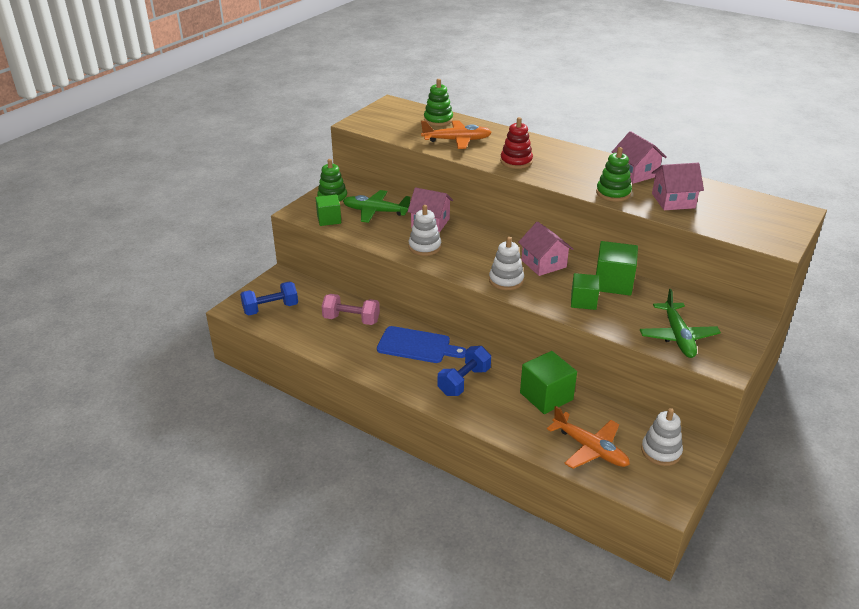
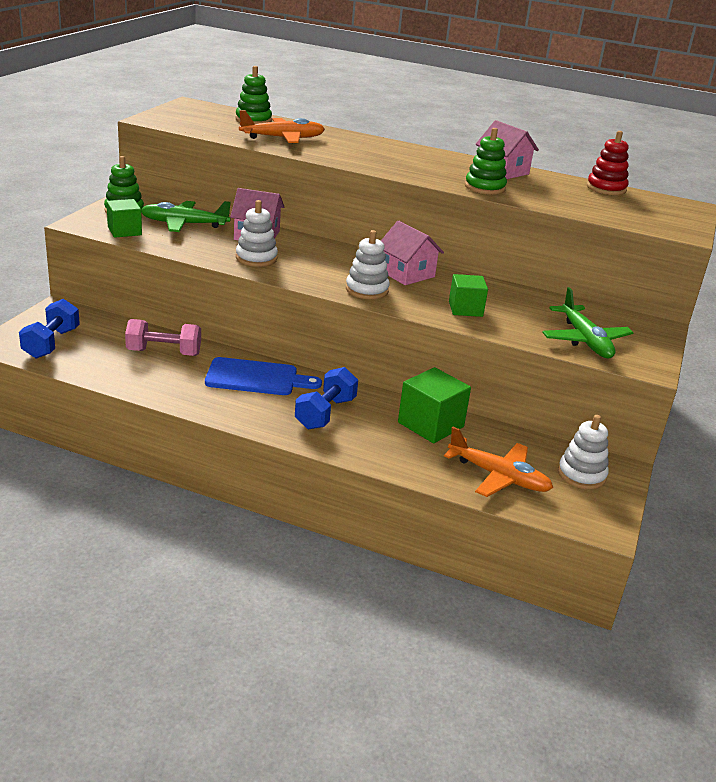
camera: 15 degrees left, 5 degrees down
(270, 308) = (51, 343): blue dumbbell -> blue dumbbell turned 45 degrees counterclockwise
(516, 161) = (361, 158): red stacking toy -> red stacking toy (606, 188)
(613, 283) = (494, 291): green cube -> none
(673, 201) = (554, 195): pink house -> none

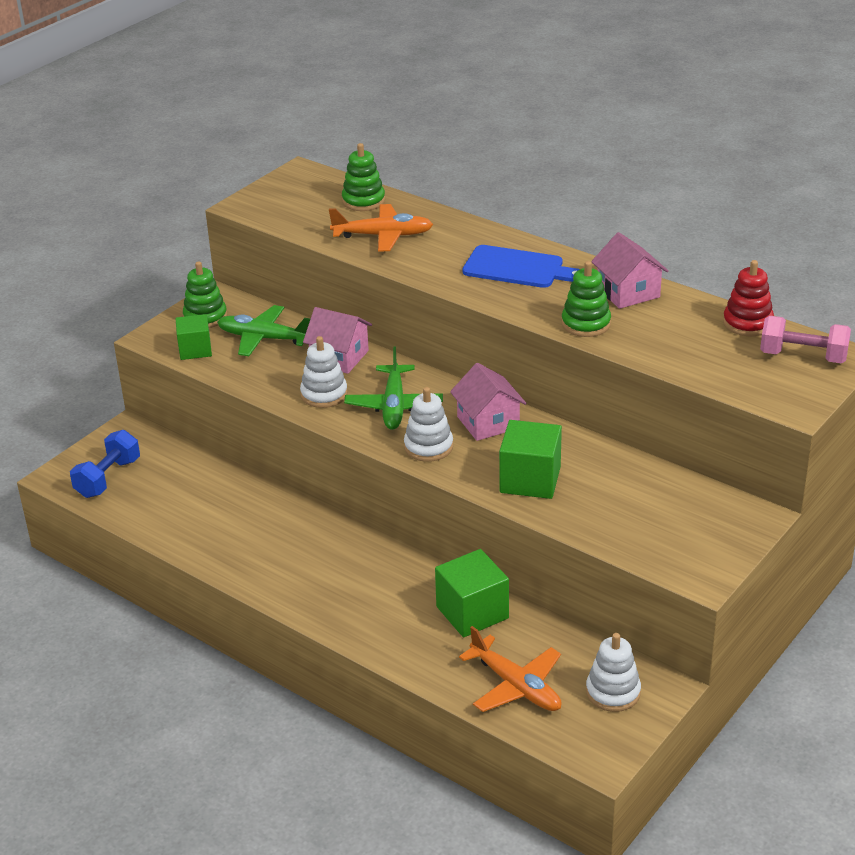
camera: 20 degrees right, 5 degrees up
(164, 353) = (219, 496): pink dumbbell -> pink dumbbell (803, 356)
(256, 378) = (305, 536): blue cutting board -> blue cutting board (517, 268)
(325, 413) = (362, 589): blue dumbbell -> none
(465, 309) = (530, 480): green cube -> green cube, size x1.51
(585, 340) = (648, 533): green plane -> green plane (394, 405)

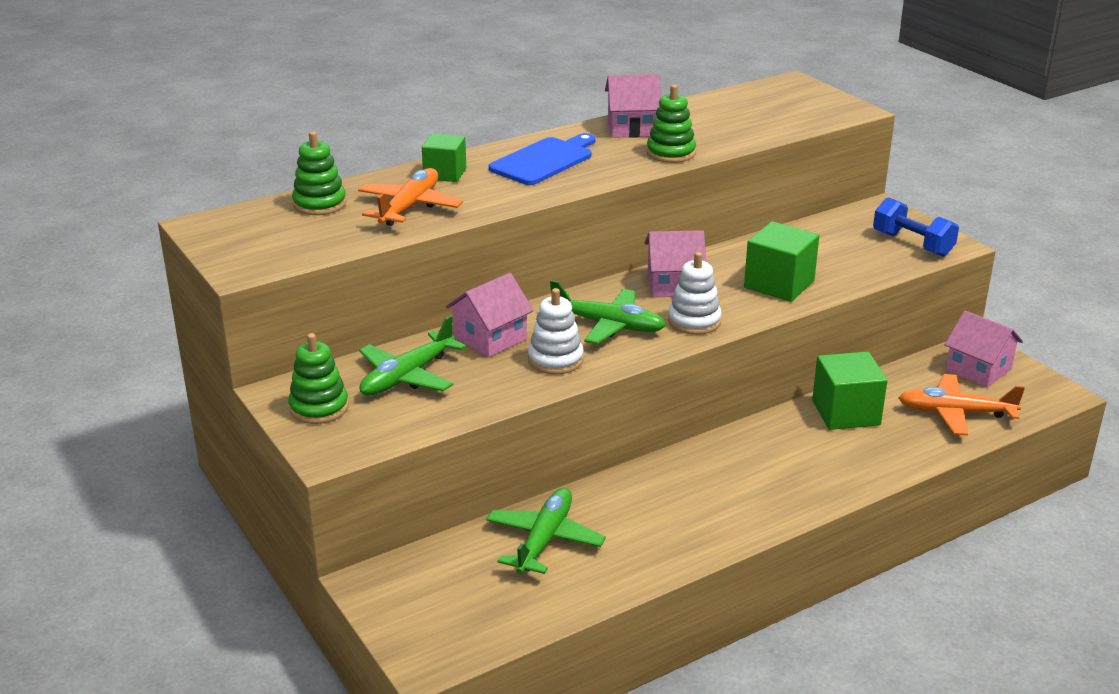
camera: 70 degrees left, 5 degrees down
(108, 478) = (463, 615): blue dumbbell -> blue dumbbell (912, 244)
(195, 350) = (387, 426): green cube -> green cube (445, 173)
(205, 490) = (544, 540): none -> green plane
(515, 685) = (956, 413): orange plane -> orange plane turned 150 degrees counterclockwise
(613, 692) = (978, 369): white stacking toy -> pink house
(747, 323) = (720, 99): red stacking toy -> none
(803, 356) = (784, 93): pink dumbbell -> none

